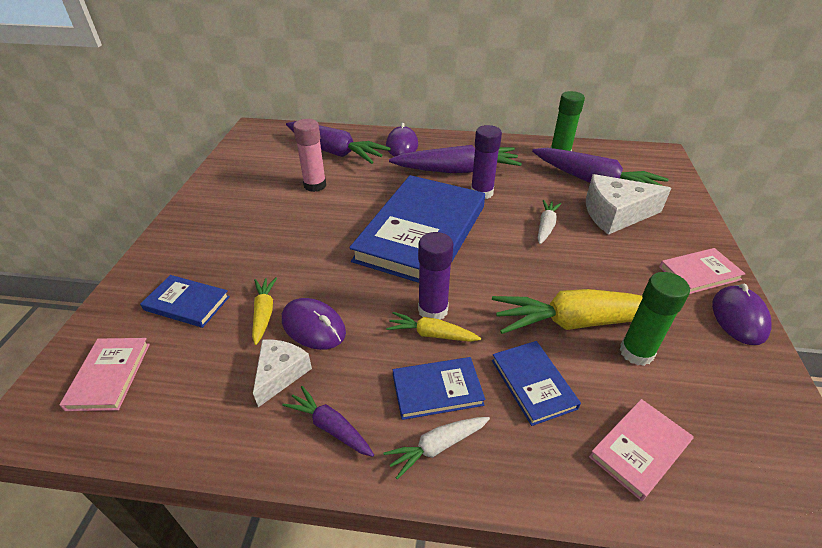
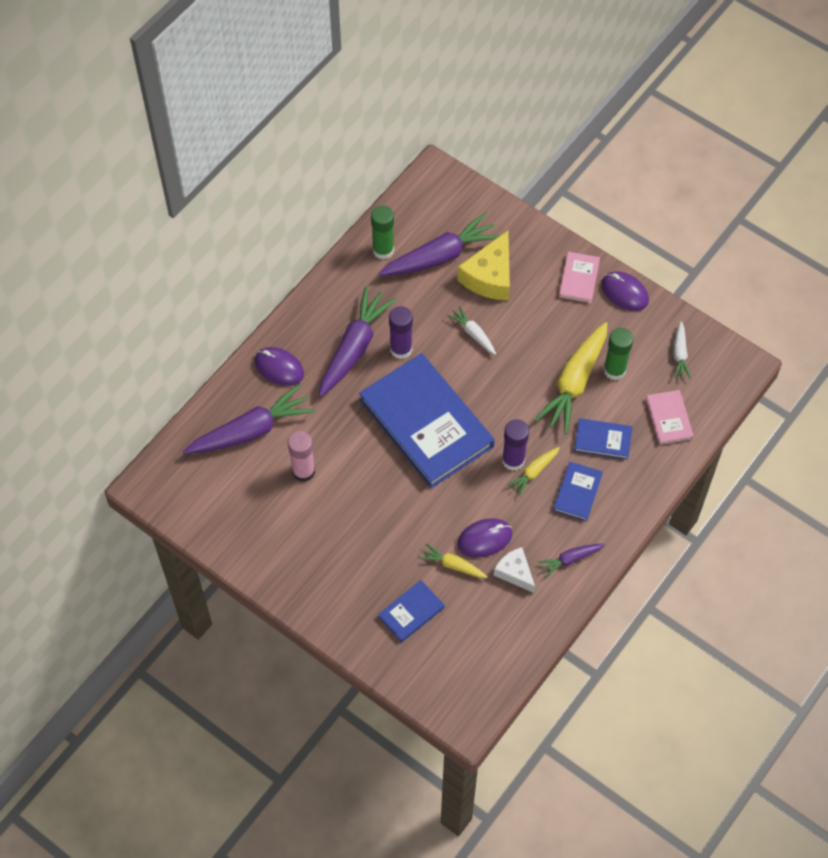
camera: 60 degrees left, 20 degrees up
(109, 375) = (457, 672): pink book -> none
(437, 447) = (613, 512): white carrot -> white carrot (680, 354)
(615, 214) = (490, 276): white cheese -> yellow cheese

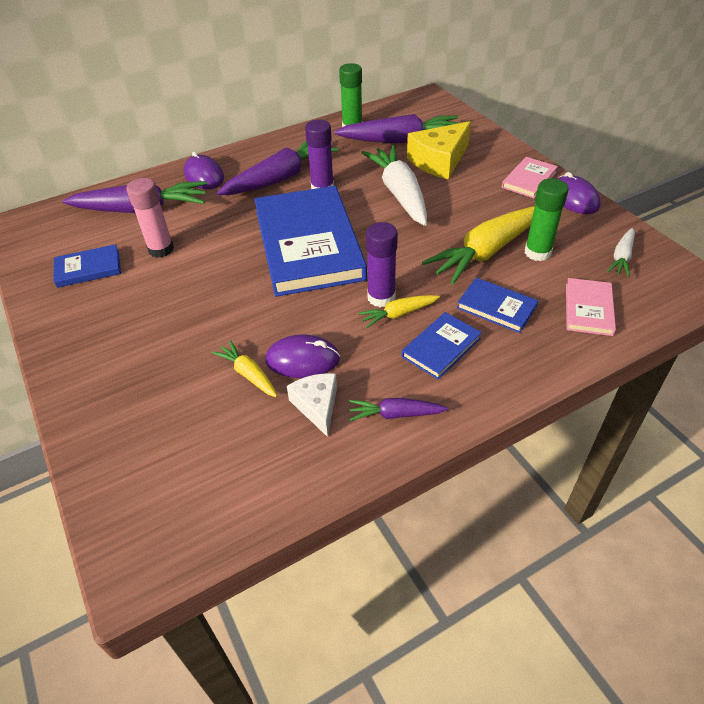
camera: 25 degrees right, 15 degrees down
(411, 612) = (165, 407): blue book -> blue book (88, 268)
(473, 333) = (399, 193): white carrot -> white carrot, size x2.02

